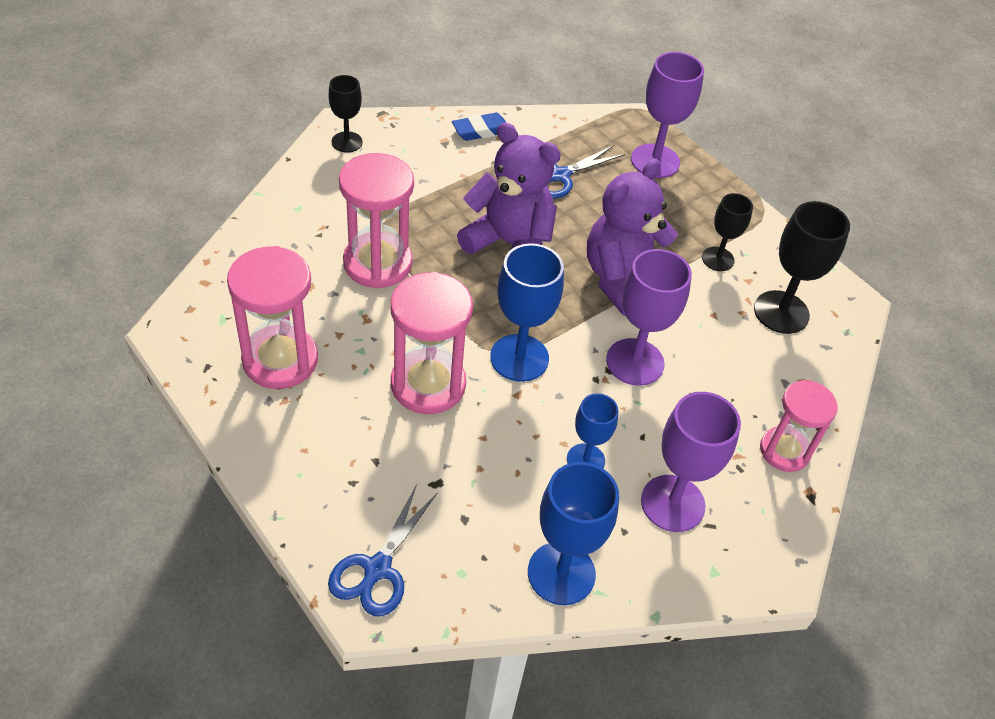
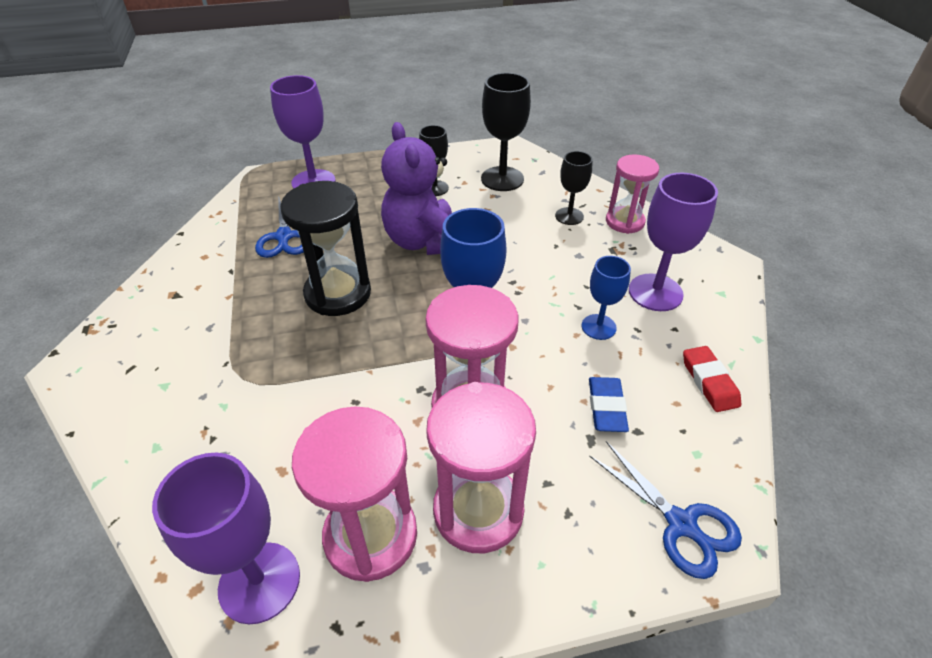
camera: 60 degrees left, 5 degrees down
(347, 142) = (98, 370): black goblet -> black goblet (569, 216)
(377, 263) = (291, 398): pink hourglass -> pink hourglass (478, 510)
(481, 130) = (184, 265): blue eraser -> blue eraser (606, 407)
(509, 244) = (338, 293): purple teddy bear -> black hourglass
(561, 573) = (709, 382): blue goblet -> red eraser
(635, 362) = (511, 264): purple goblet -> purple goblet (259, 582)

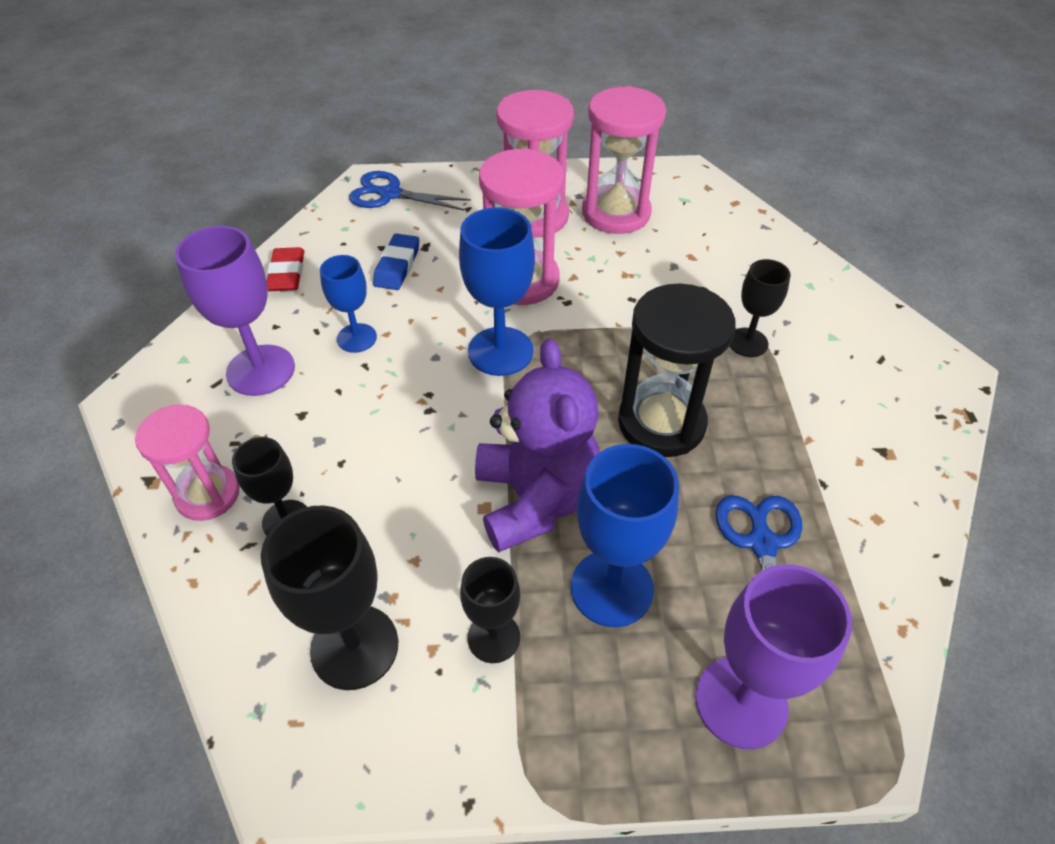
camera: 170 degrees left, 5 degrees up
(249, 368) = (747, 342): none -> black goblet
(259, 582) = (692, 201): purple goblet -> none
(375, 210) = (611, 588): none -> blue goblet
(681, 524) = (390, 194): blue scissors -> blue scissors turned 45 degrees counterclockwise

